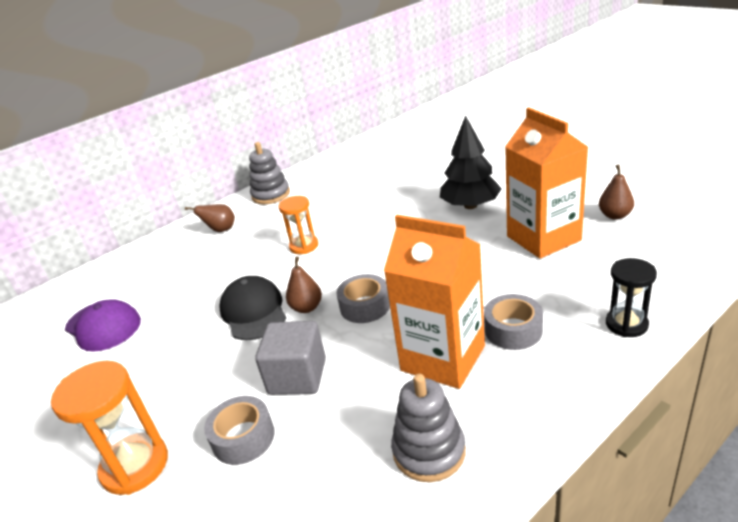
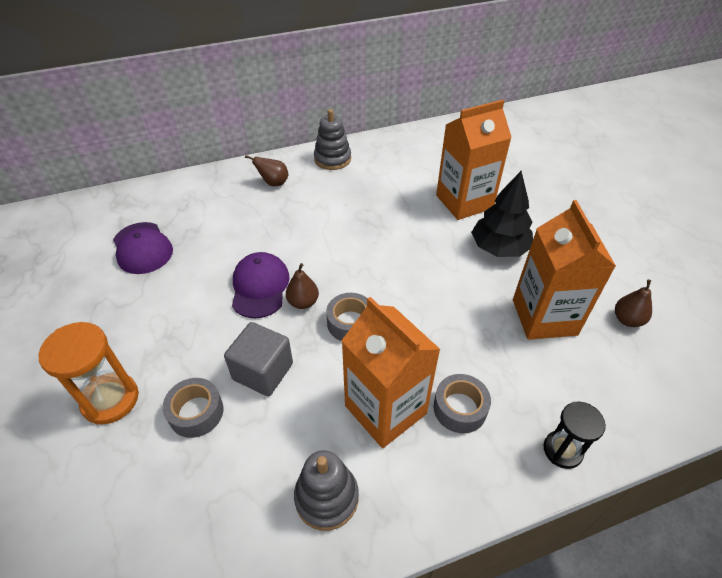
camera: 15 degrees right, 15 degrees up
(253, 311) = (260, 287): black cap -> purple cap
(304, 246) = (332, 232): orange hourglass -> none
(417, 185) = (464, 202): none -> orange carton

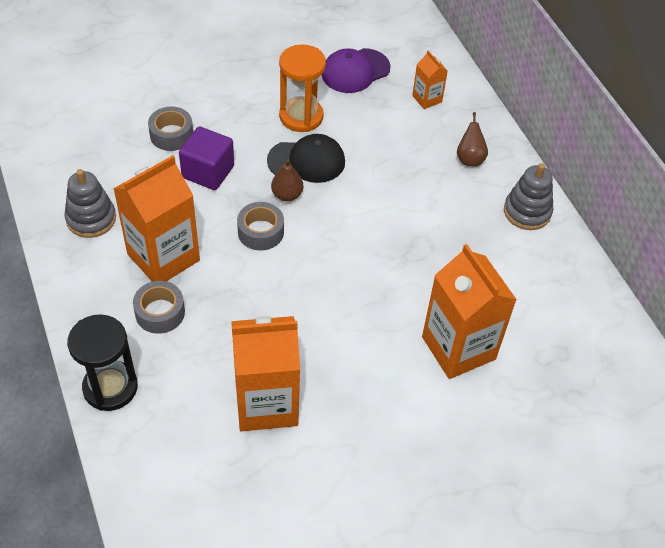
camera: 85 degrees right, 5 degrees up
(110, 400) = (187, 84): orange hourglass -> orange hourglass (301, 116)
(196, 203) = (427, 99): none -> orange carton
(260, 287) = (306, 161): purple cap -> black cap
(263, 371) = (208, 172): grey cube -> purple cube
(499, 248) = (374, 375): black tree -> none
(562, 450) = (110, 387): black hourglass -> black hourglass, size x1.53
(627, 320) = (261, 489): brown pear -> none

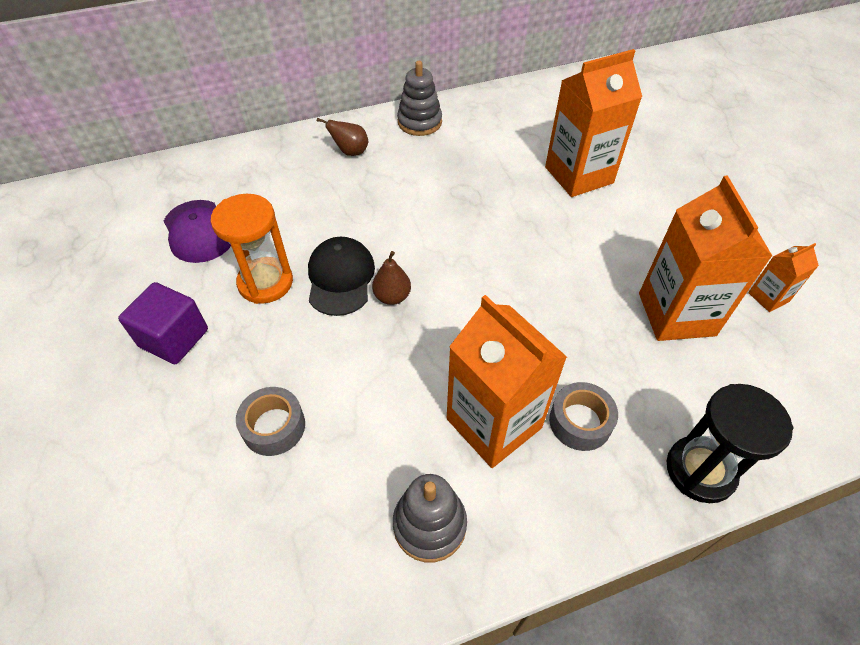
camera: 85 degrees left, 0 degrees up
(208, 172) = (349, 379): purple cube -> purple cube (174, 338)
(260, 232) = (449, 321): grey tape -> none
(427, 99) = (259, 176): orange carton -> orange carton (768, 297)

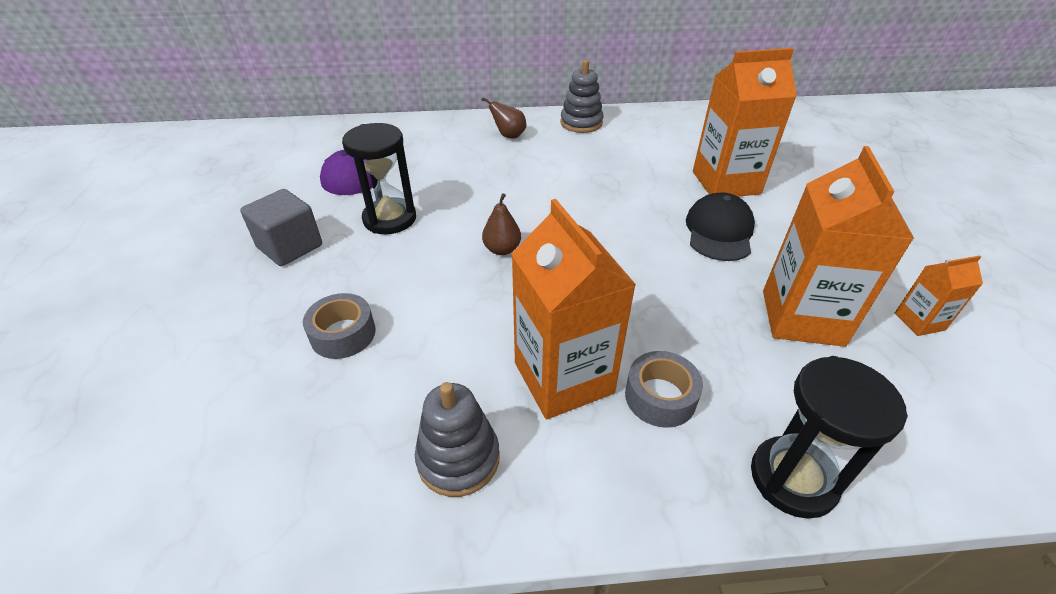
camera: 15 degrees right, 10 degrees down
(174, 338) = (290, 246): purple cube -> grey cube
(265, 282) = (390, 219): orange hourglass -> black hourglass
(340, 278) = (459, 227): black cap -> black cap (719, 231)

